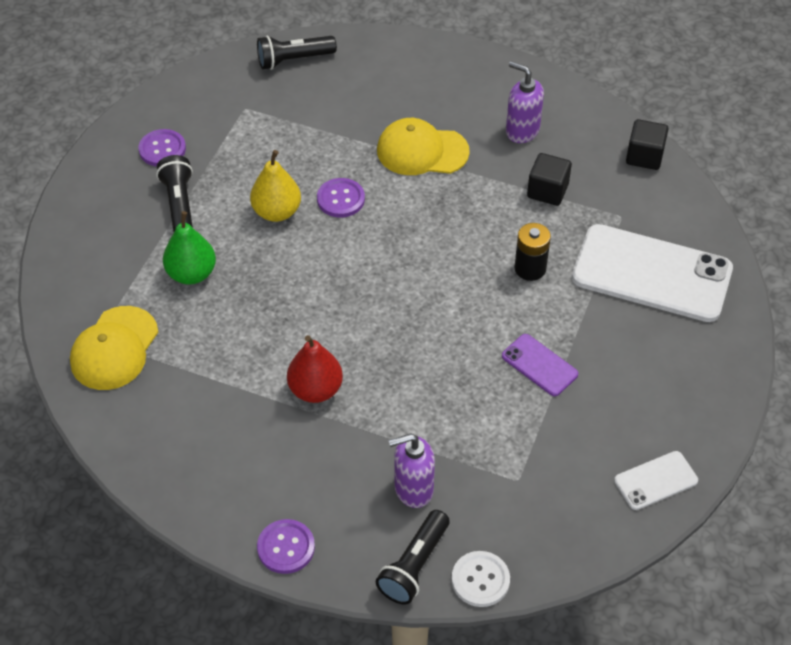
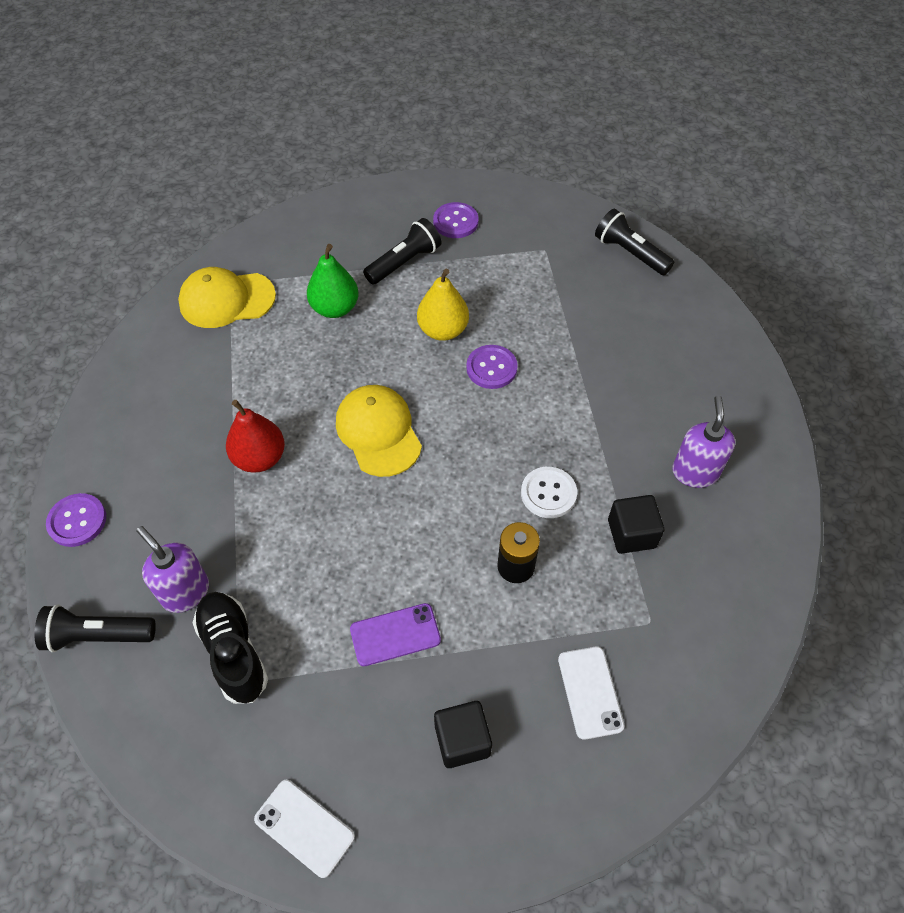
camera: 60 degrees right, 5 degrees up
(422, 151) = (599, 401): yellow cap -> yellow cap (378, 432)
(480, 580) = (104, 703): white button -> white button (548, 493)
(489, 474) = (234, 652): none -> black shoe
(539, 365) = (395, 635): purple phone -> purple phone turned 60 degrees clockwise
(644, 156) = (755, 606): black cube -> black cube (462, 740)
(651, 274) = (590, 692): white phone -> white phone, size x0.46

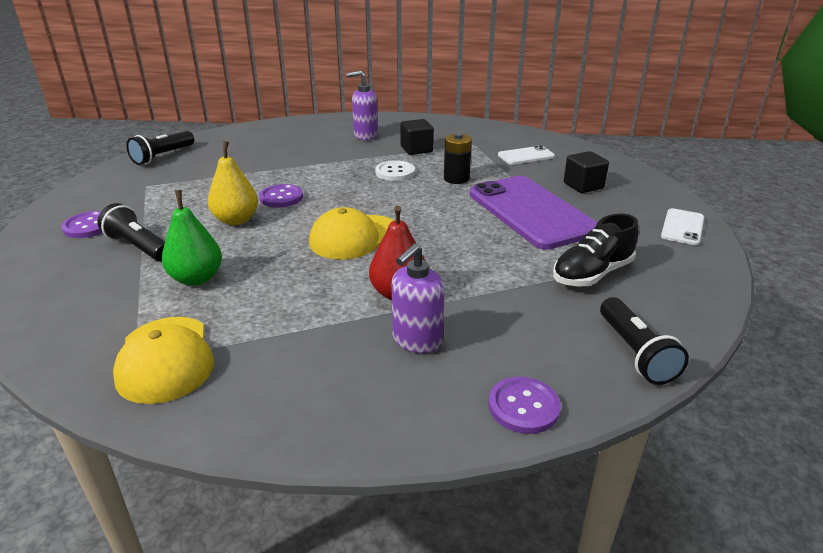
camera: 100 degrees left, 25 degrees down
(185, 592) = (558, 309): purple soap dispenser -> purple soap dispenser (416, 340)
(395, 635) = (531, 212): purple phone -> purple phone, size x2.15

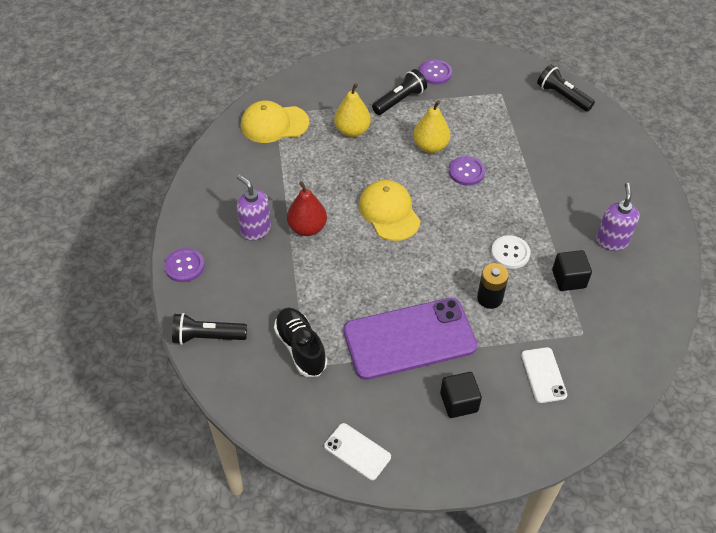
camera: 100 degrees right, 20 degrees up
(197, 278) = (352, 131): green pear -> yellow pear

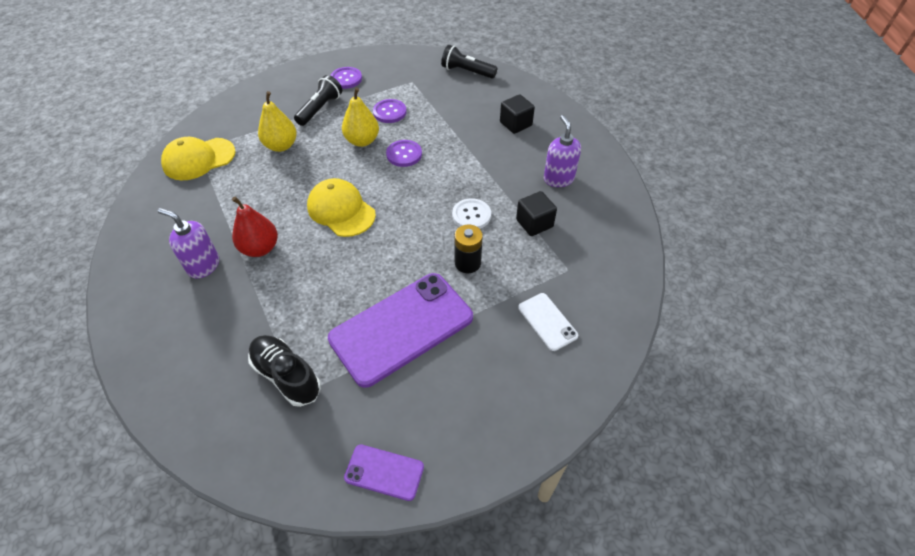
camera: 20 degrees left, 0 degrees up
(184, 266) = (129, 327): purple button -> purple button (389, 112)
(207, 337) = (173, 398): black flashlight -> none
(357, 451) = (384, 472): white phone -> purple phone
(459, 402) = (475, 378): black cube -> black cube (515, 124)

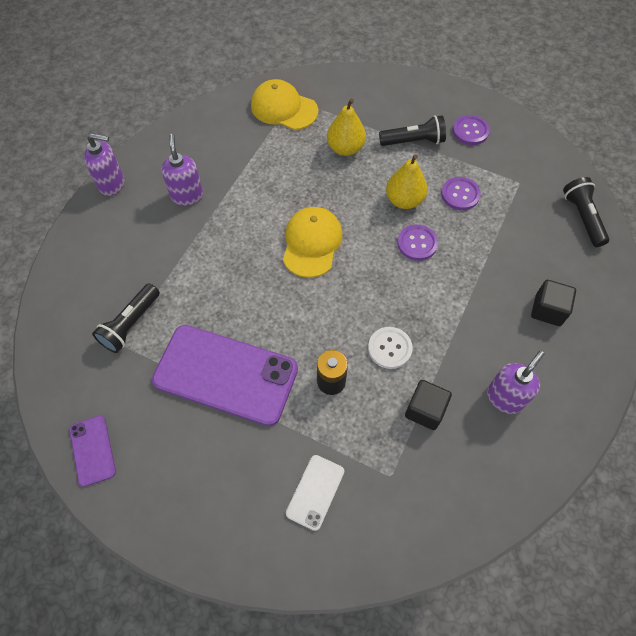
camera: 55 degrees right, 10 degrees up
(122, 316) = (112, 184): none -> purple soap dispenser
(260, 248) = (230, 218): red pear -> none
(287, 376) = (130, 324): black shoe -> black flashlight

